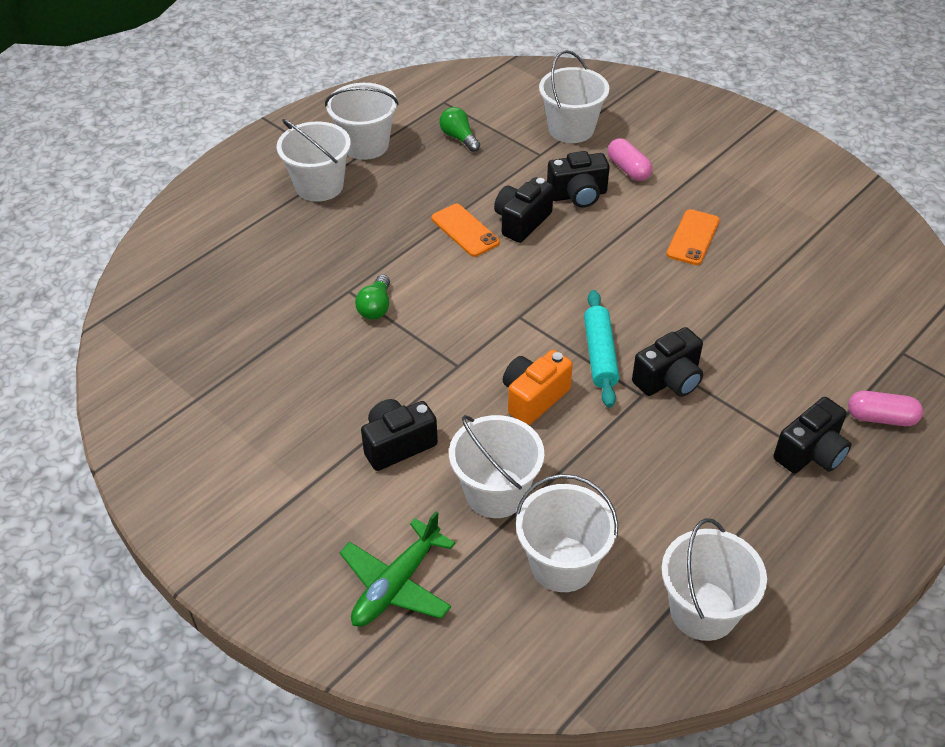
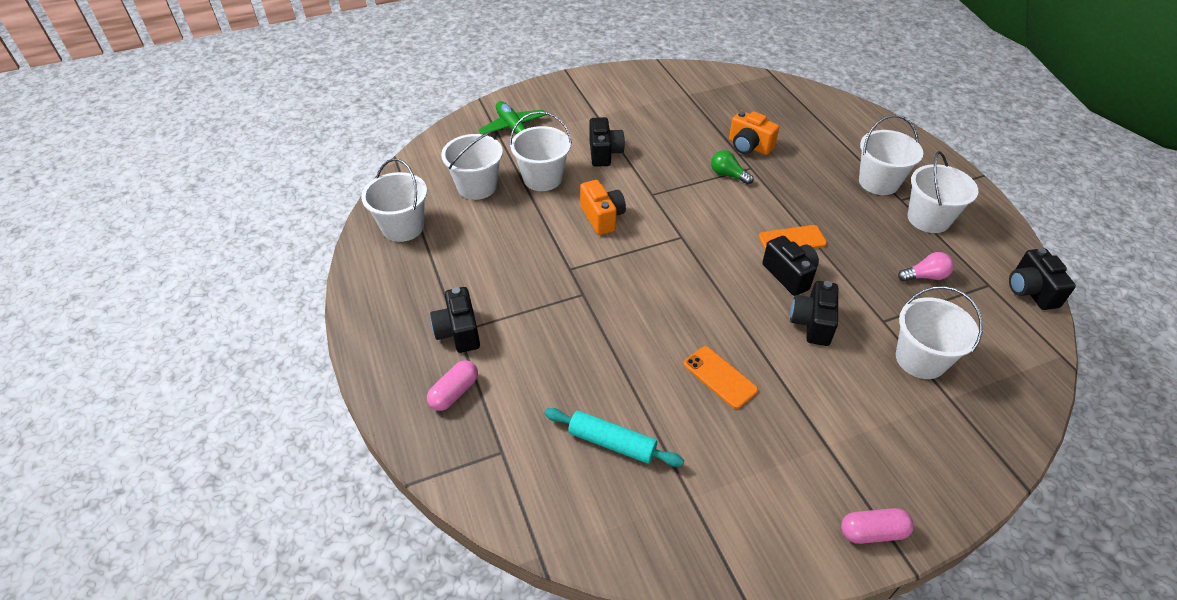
camera: 115 degrees right, 0 degrees up
(302, 303) = (749, 146): none -> orange camera
(459, 138) = (925, 276): green light bulb -> pink light bulb
(600, 354) = (619, 263): turquoise rolling pin -> turquoise rolling pin (612, 443)
(628, 169) = (839, 375): pink capsule -> pink capsule (872, 532)
(669, 380) = (573, 288): black camera -> black camera (1030, 291)

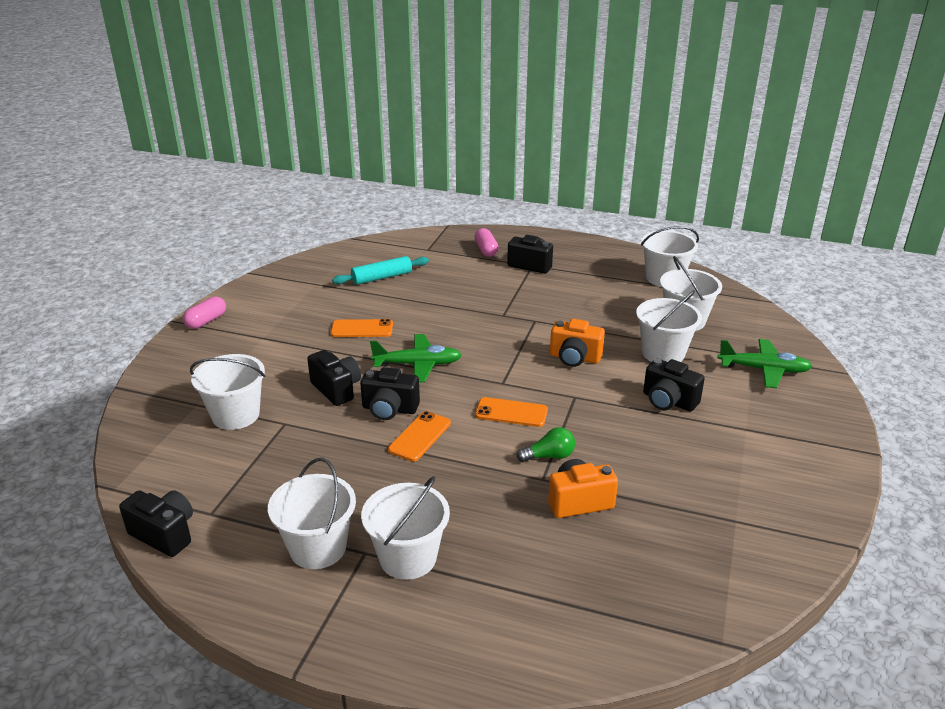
camera: 130 degrees right, 15 degrees down
(709, 213) = (511, 412): none -> orange phone
(720, 298) = (418, 365): none -> green plane
(925, 276) = (277, 481): pink light bulb -> none

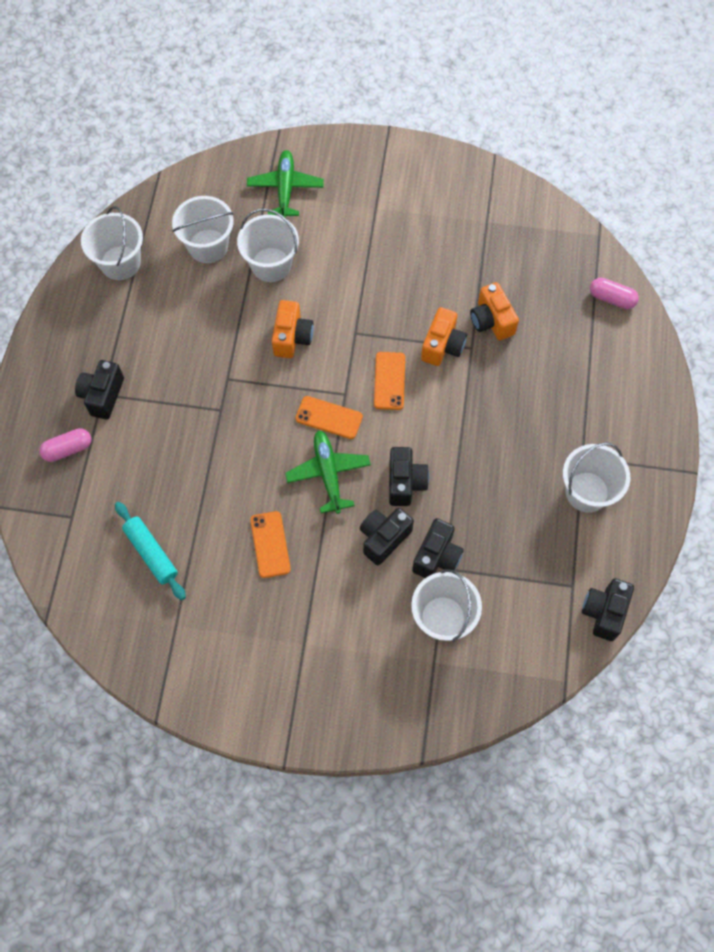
camera: 100 degrees left, 35 degrees up
(206, 321) = (279, 722): pink capsule -> pink capsule (611, 298)
(408, 557) = (579, 427): white bucket -> none
(420, 436) = (439, 448): orange phone -> orange phone (329, 417)
(549, 456) = (442, 346): green light bulb -> orange camera
(668, 401) = (347, 261): black camera -> black camera (437, 556)

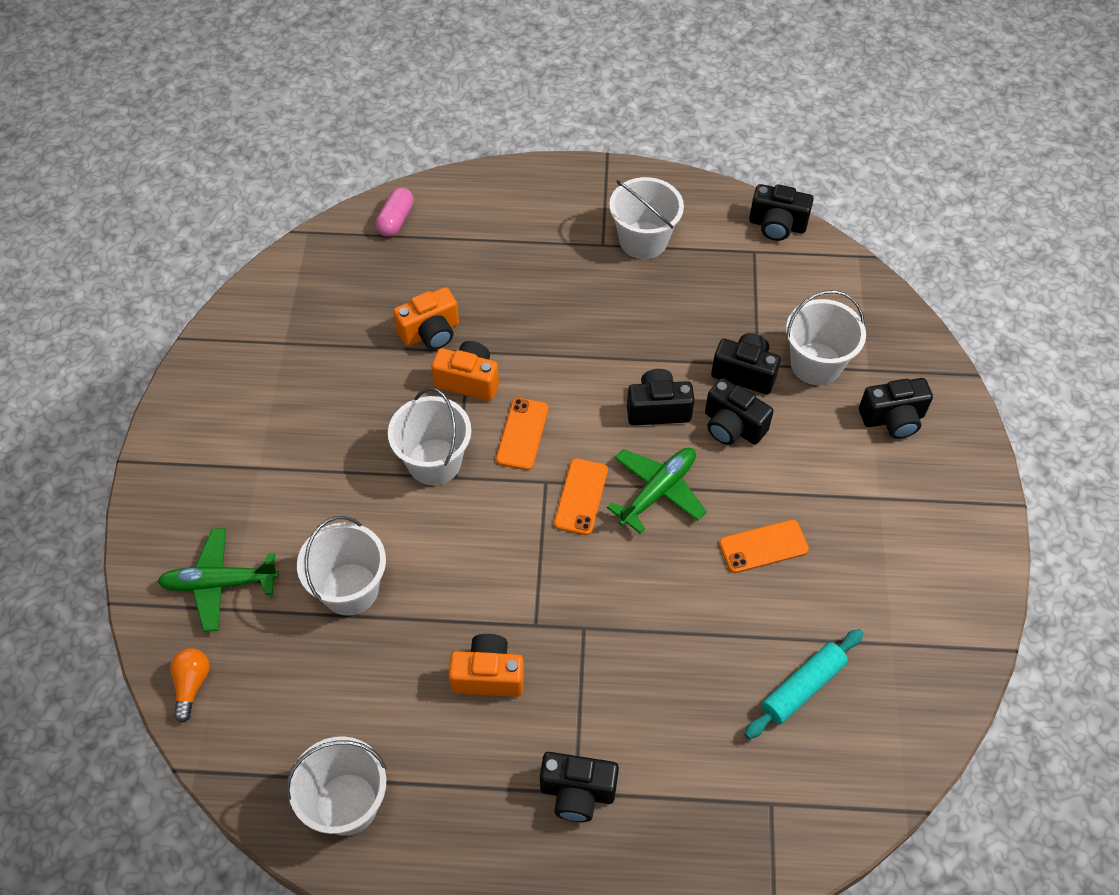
camera: 95 degrees left, 10 degrees down
(68, 449) = (668, 828): pink capsule -> none
(208, 246) = (317, 678): white bucket -> white bucket (434, 462)
(214, 177) = (191, 685): none -> orange light bulb
(292, 337) = (466, 551): orange camera -> orange camera (488, 675)
(328, 473) = (658, 491): green plane -> green plane turned 150 degrees clockwise
(380, 672) = (892, 419): none -> black camera
(389, 381) = (522, 434): orange phone -> orange phone turned 75 degrees counterclockwise

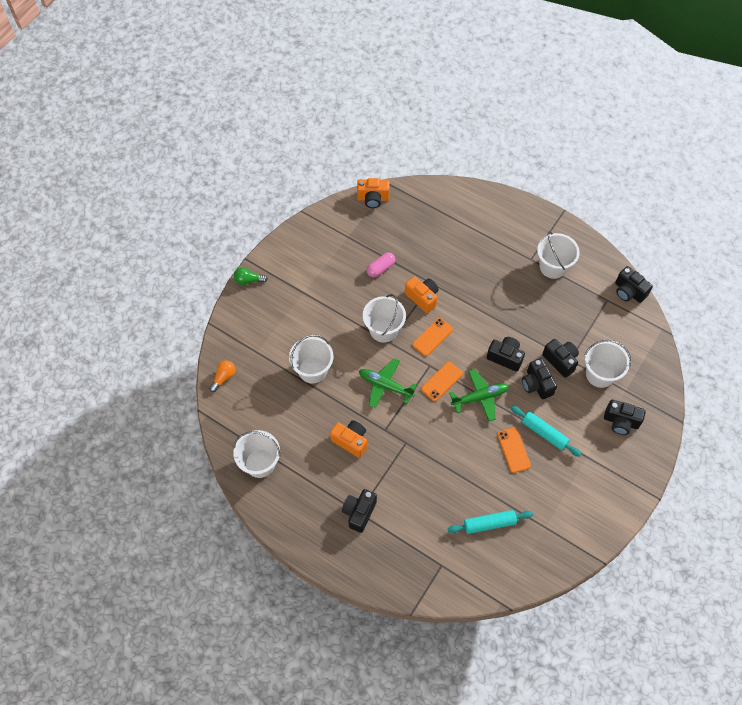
camera: 30 degrees right, 5 degrees up
(146, 494) = (248, 280): none -> green light bulb
(219, 583) = (258, 338): green plane -> green plane (385, 385)
(396, 220) = (435, 197): pink capsule -> pink capsule (380, 268)
(430, 332) = (418, 264): orange camera -> orange camera (373, 198)
(577, 792) = (359, 512): black camera -> black camera turned 75 degrees clockwise
(763, 546) = (513, 450): orange phone -> orange phone turned 60 degrees clockwise
(792, 495) = (544, 433): none -> turquoise rolling pin

